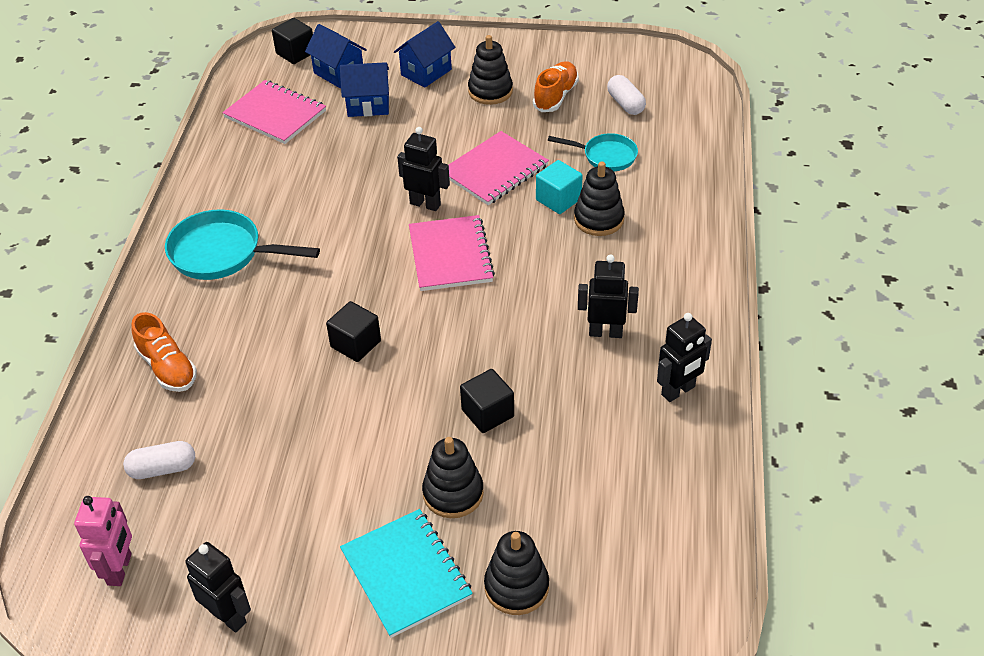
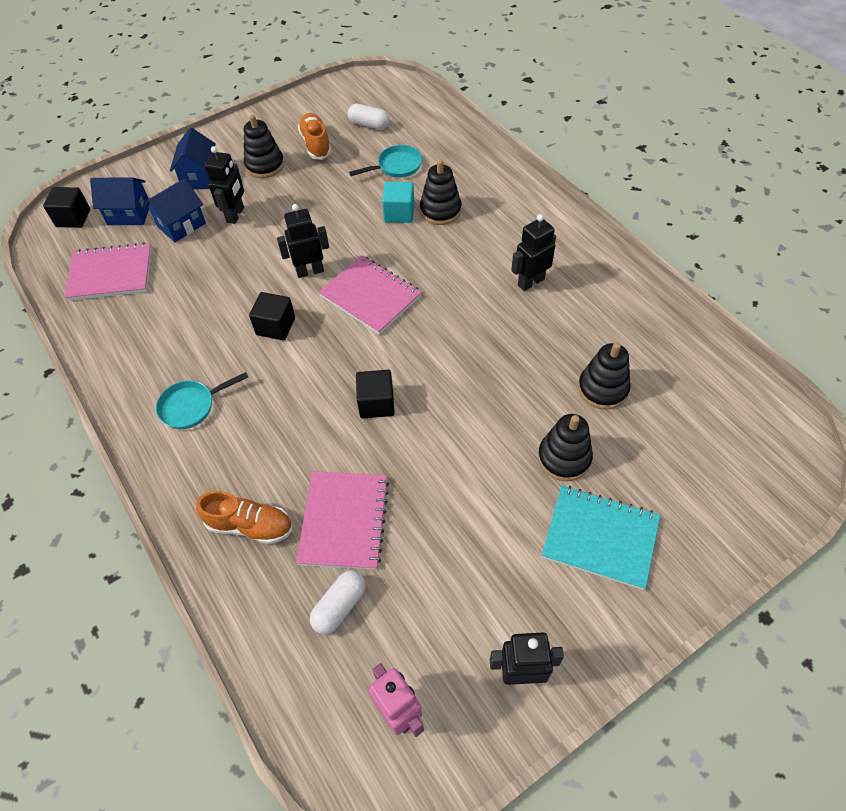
camera: 40 degrees left, 10 degrees up
(223, 253) = (192, 406): turquoise pan -> turquoise pan, size x0.61
(487, 413) = (521, 387): black cube -> black cube (276, 326)
(495, 170) = (332, 218): pink notebook -> pink notebook (344, 521)
(516, 587) = (673, 488): black stacking toy -> black stacking toy (602, 389)
(678, 391) = (615, 290): black robot -> black robot (236, 215)

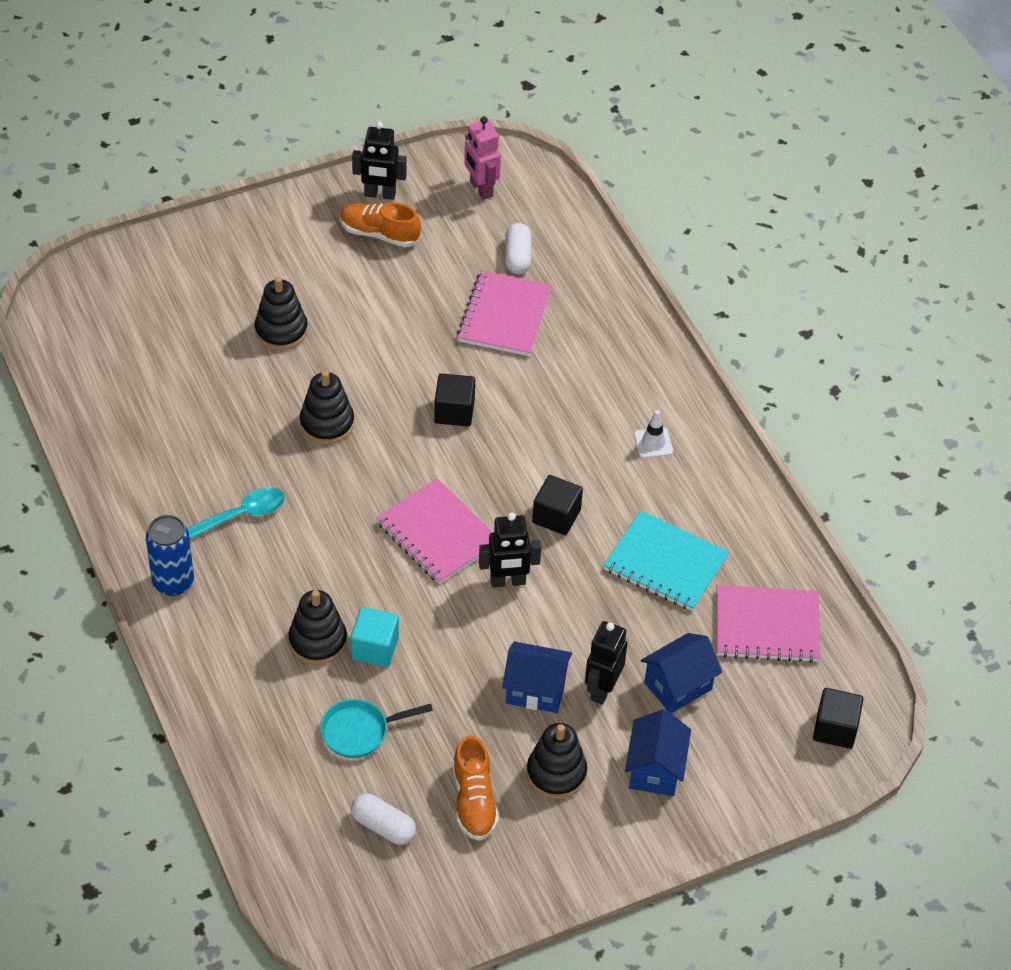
camera: 175 degrees left, 5 degrees down
(129, 214) = (755, 720): blue house -> blue house (535, 690)
(192, 406) = (653, 443): turquoise pan -> white traffic cone
(250, 525) = (593, 326): orange shoe -> orange shoe (379, 234)
(340, 606) = (517, 257): white capsule -> white capsule turned 45 degrees counterclockwise
(530, 282) = (239, 516): black robot -> turquoise spoon
(558, 229) = (173, 582): none -> blue can
(600, 537) = (276, 266): turquoise notebook -> turquoise notebook (665, 563)
(602, 389) = (213, 384): black stacking toy -> black stacking toy (327, 423)

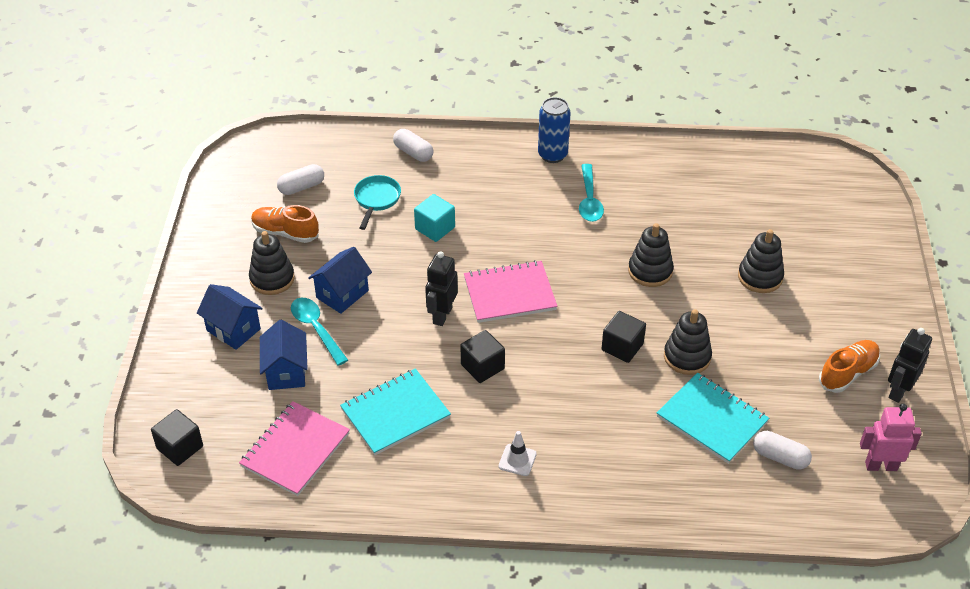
camera: 120 degrees right, 5 degrees down
(248, 733) = (413, 153): none -> white capsule
(318, 641) = (460, 204): black stacking toy -> black stacking toy (687, 357)
(504, 316) = (712, 419): pink notebook -> turquoise notebook
(602, 689) = (316, 329): black robot -> turquoise spoon

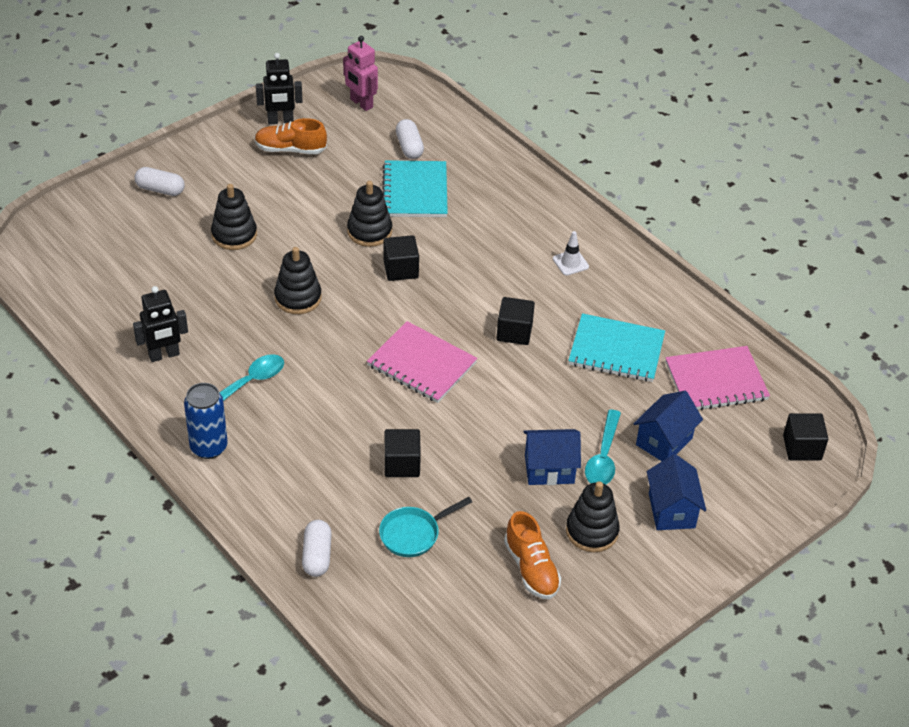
camera: 135 degrees left, 0 degrees up
(301, 187) = (462, 607): white capsule -> white capsule (160, 189)
(435, 228) = (402, 464): turquoise cube -> black cube
(442, 315) = (494, 389): black robot -> black robot (164, 355)

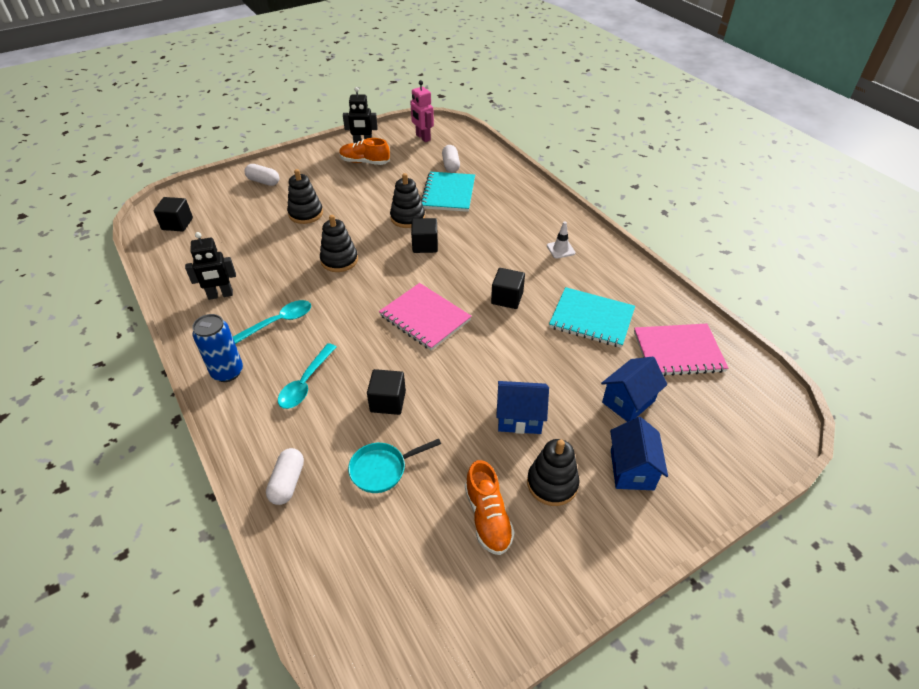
camera: 10 degrees right, 0 degrees up
(603, 457) = (571, 411): turquoise spoon -> turquoise spoon (305, 383)
(802, 448) = (759, 419): black cube -> black cube (177, 224)

